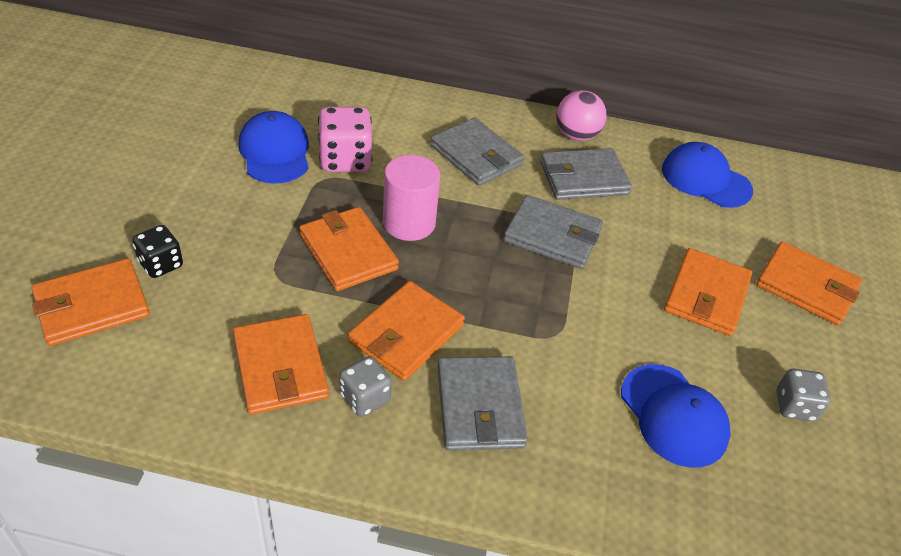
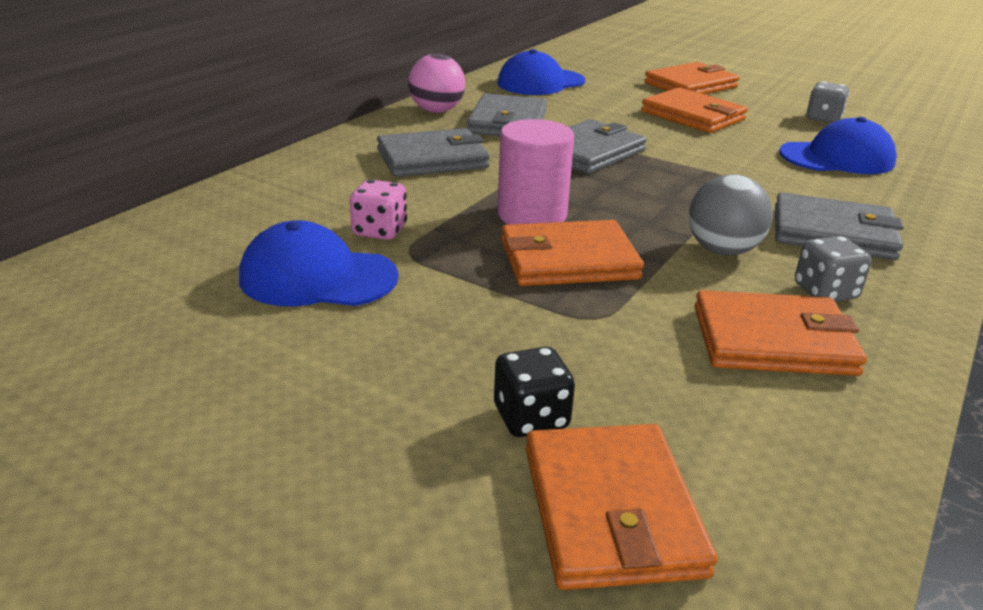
camera: 65 degrees left, 15 degrees down
(345, 160) = (379, 231): pink dice -> pink dice, size x0.62
(406, 334) = (722, 250): orange wallet -> grey ball

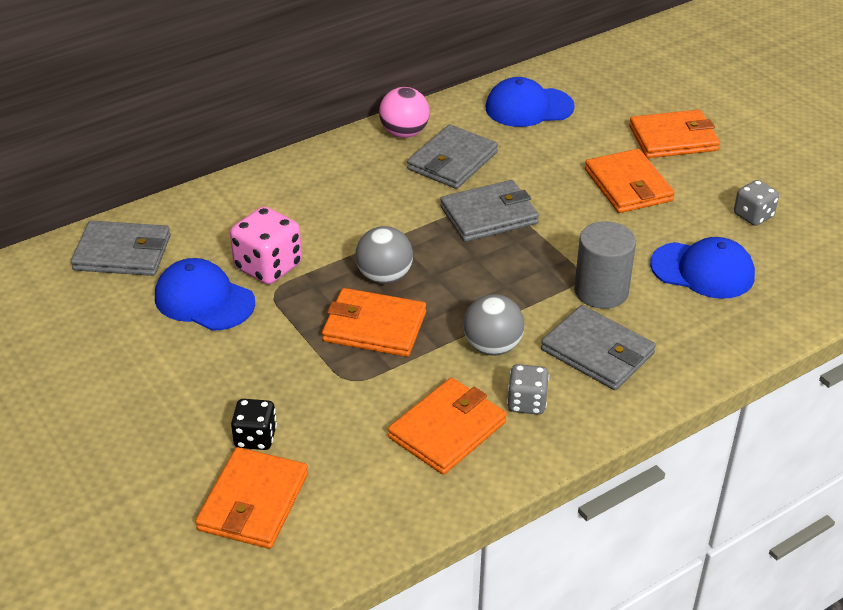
camera: 25 degrees right, 10 degrees up
(379, 231) = (268, 267): pink dice -> pink dice, size x1.60
(432, 159) = (357, 196): grey wallet -> grey wallet (122, 253)
(532, 215) = (384, 276): pink cylinder -> grey ball
(770, 187) = (601, 291): none -> grey cylinder
(773, 340) = (447, 429): orange wallet -> orange wallet turned 75 degrees counterclockwise

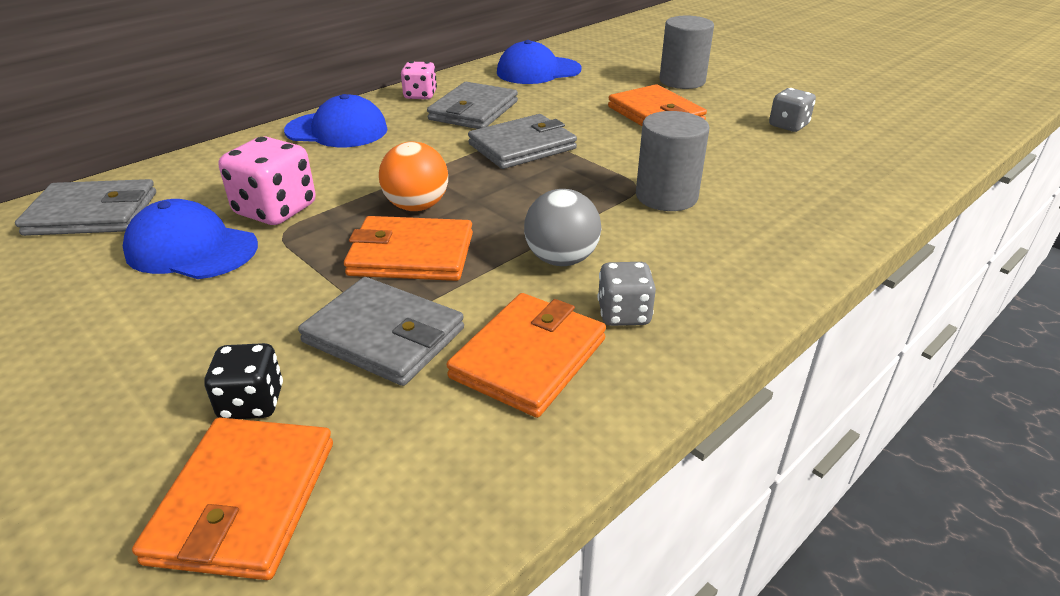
camera: 10 degrees left, 5 degrees down
(384, 276) = (417, 206): grey ball -> orange ball
(404, 133) = (420, 95): pink ball -> pink dice
(597, 352) = (687, 252): grey wallet -> grey wallet (384, 335)
(673, 138) = (682, 81): orange wallet -> grey cylinder
(702, 270) = (764, 170): blue cap -> blue cap (337, 130)

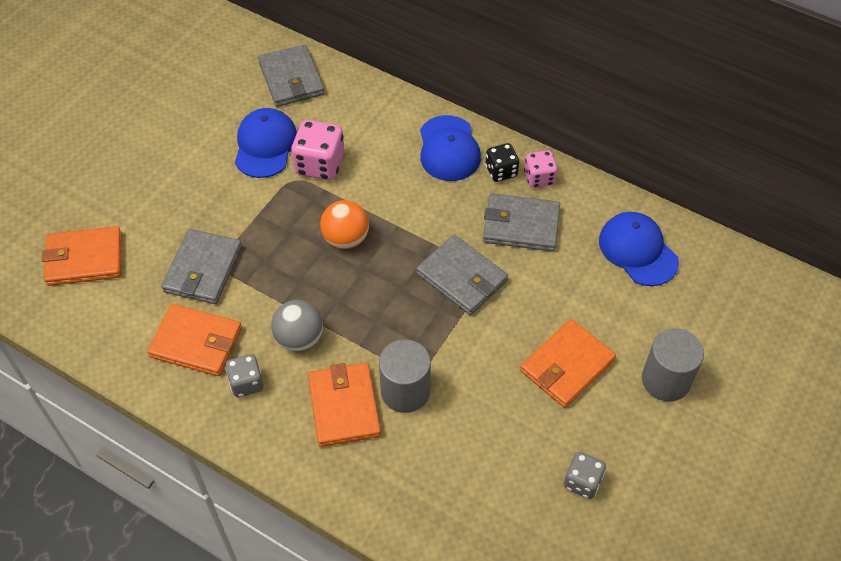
camera: 75 degrees right, 20 degrees up
(252, 403) = (142, 234): black dice -> black dice (501, 171)
(411, 254) = (285, 255): orange wallet -> orange wallet (344, 406)

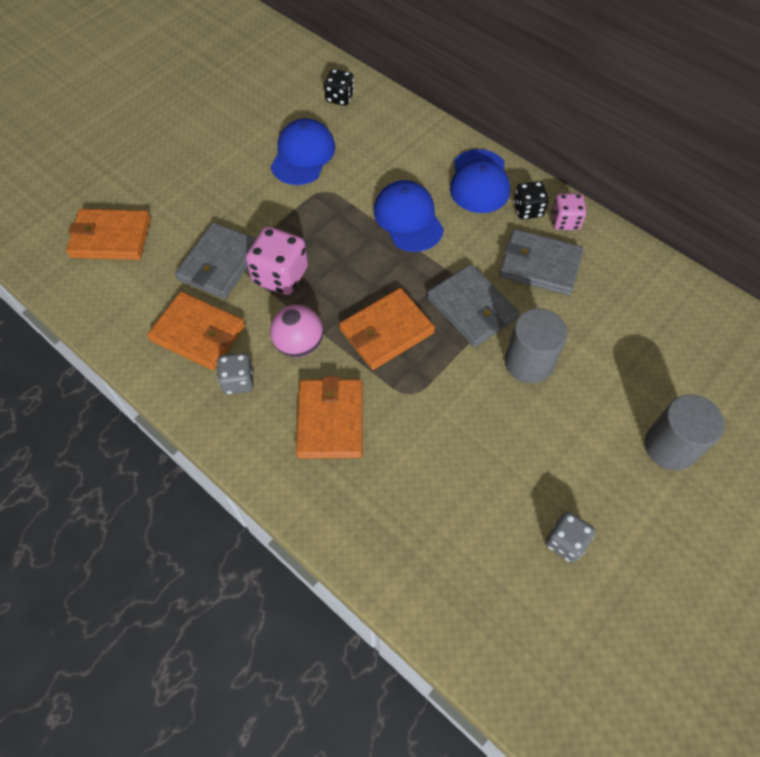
camera: 10 degrees right, 5 degrees up
(291, 79) = (339, 98): grey wallet -> black dice
(299, 338) = (299, 344): grey ball -> pink ball
(320, 164) = (351, 180): pink dice -> pink dice (280, 276)
(346, 238) = (363, 253): orange ball -> none
(405, 391) = (395, 414): grey cylinder -> grey cylinder (528, 362)
(567, 365) = (566, 414): orange wallet -> orange wallet (386, 331)
(638, 250) = (657, 307): blue cap -> blue cap (408, 218)

